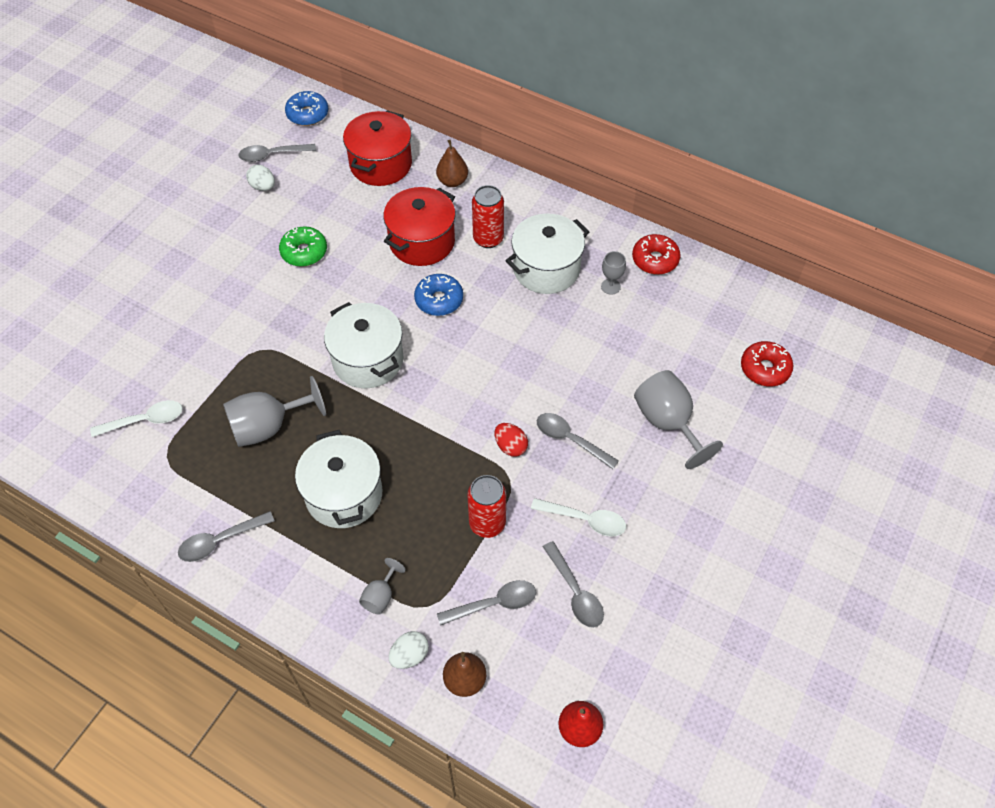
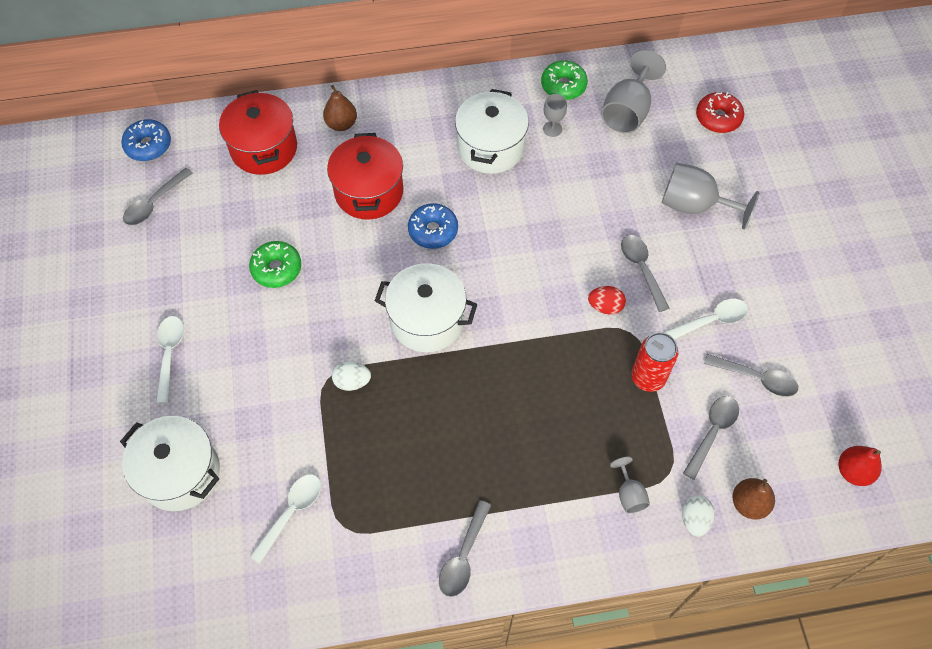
camera: 40 degrees left, 5 degrees up
(180, 260) = (169, 354): none -> white spoon
(263, 187) = (176, 237): white egg -> white egg (352, 381)
(268, 426) = (403, 435): grey goblet -> grey goblet (627, 111)
(344, 494) = (521, 441): white pot -> white pot (180, 473)
(488, 239) = (420, 153): red can -> none
(570, 439) = (641, 269): grey spoon -> grey spoon turned 75 degrees clockwise
(655, 260) = (563, 86): red donut -> green donut

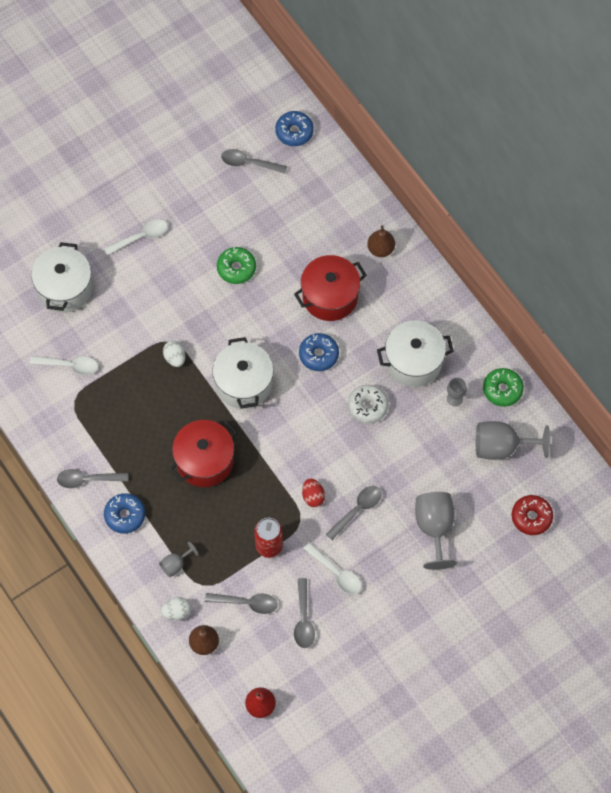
camera: 65 degrees right, 5 degrees up
(264, 148) = (331, 208): red pot -> red pot (204, 461)
(521, 209) = (367, 406): none -> white donut
(535, 529) = (125, 515): none -> blue donut

